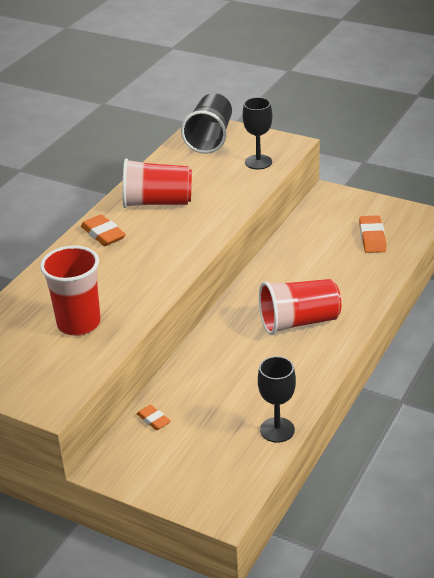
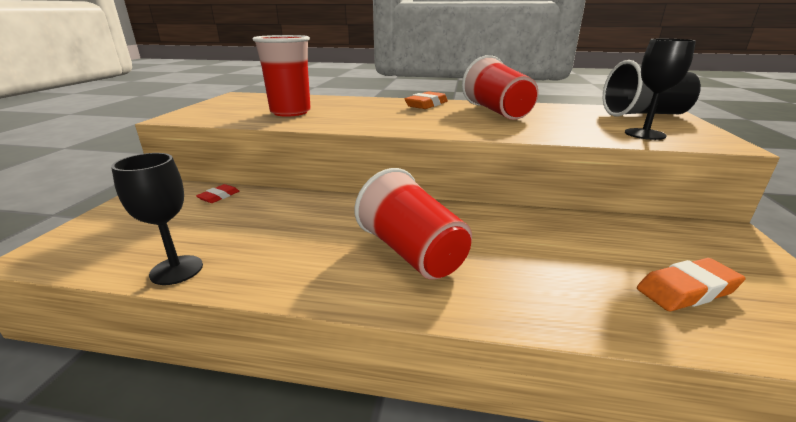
camera: 70 degrees right, 10 degrees down
(153, 420) = (219, 196): orange eraser -> red eraser

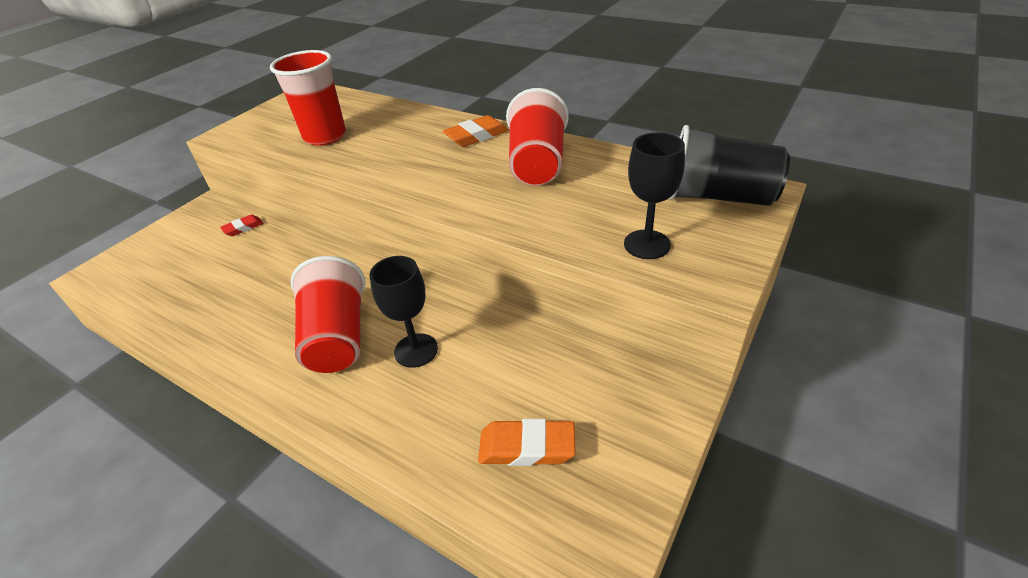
camera: 25 degrees right, 15 degrees up
(176, 270) = (164, 312): black goblet -> black goblet (416, 350)

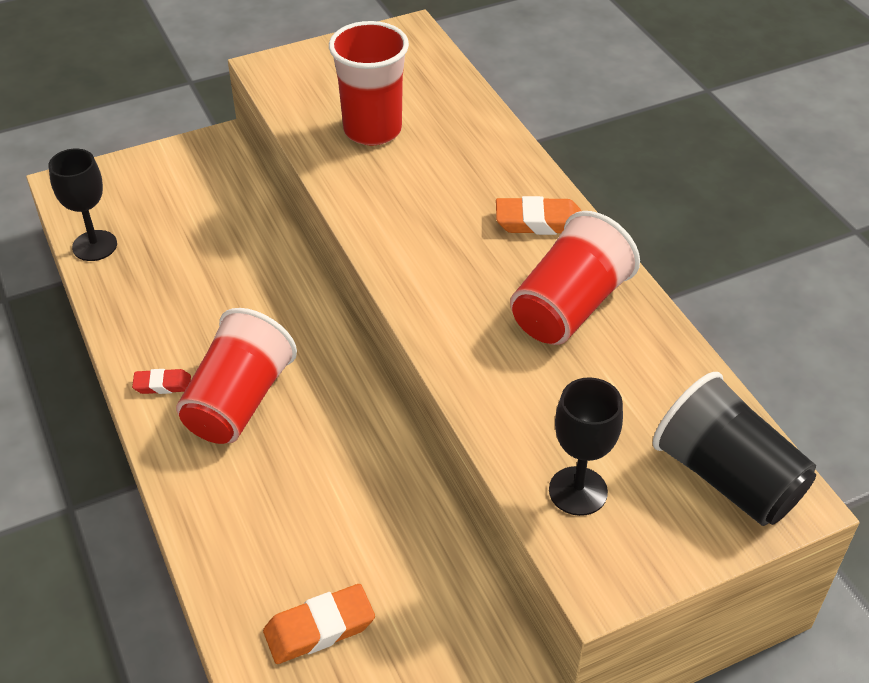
camera: 30 degrees right, 5 degrees up
(243, 228) = (236, 199): red eraser -> red eraser (162, 384)
(416, 350) = (299, 462): black goblet -> black goblet (94, 246)
(527, 447) = (319, 628): orange eraser -> orange eraser turned 60 degrees counterclockwise

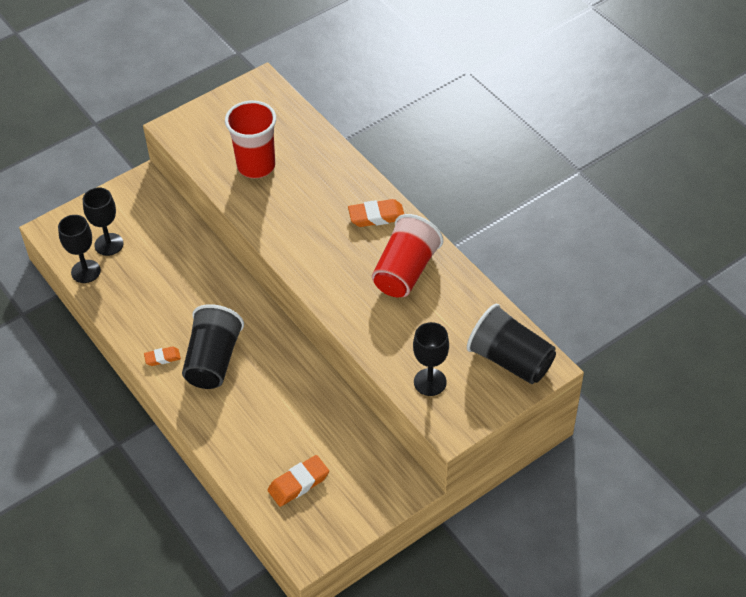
camera: 10 degrees left, 5 degrees up
(141, 215) = (109, 244): none -> black goblet
(162, 384) = (162, 358): red eraser -> orange eraser
(238, 402) = (213, 360): red cup -> black cup

